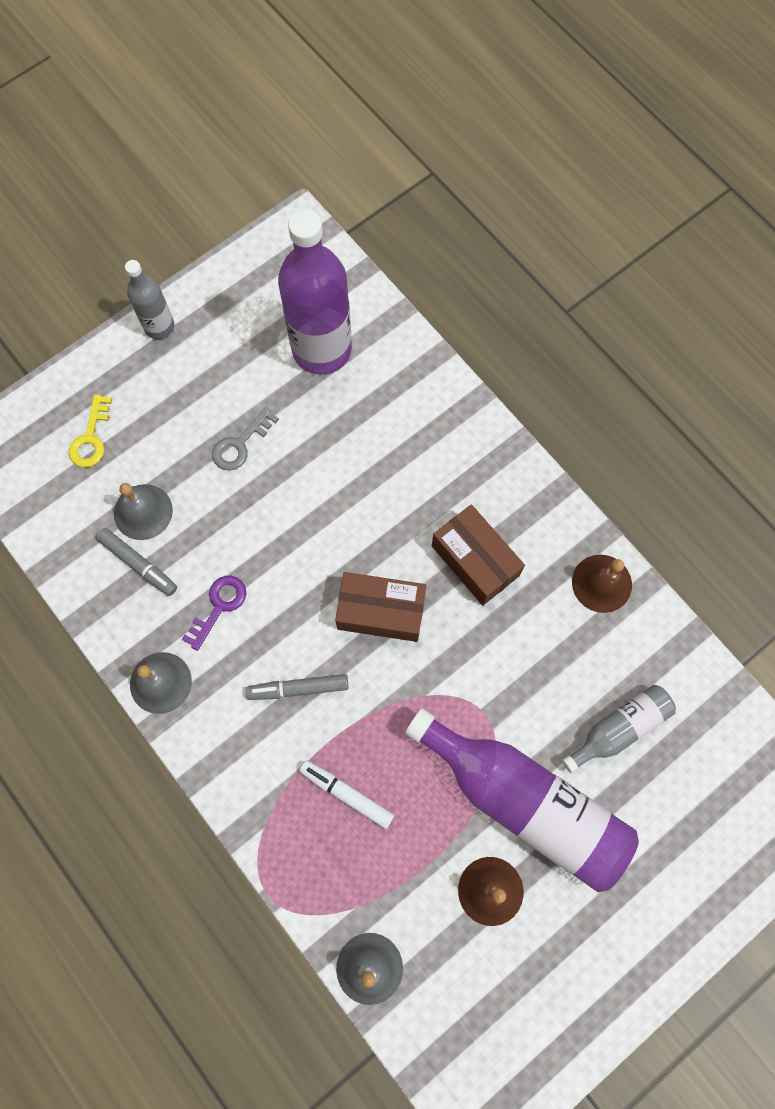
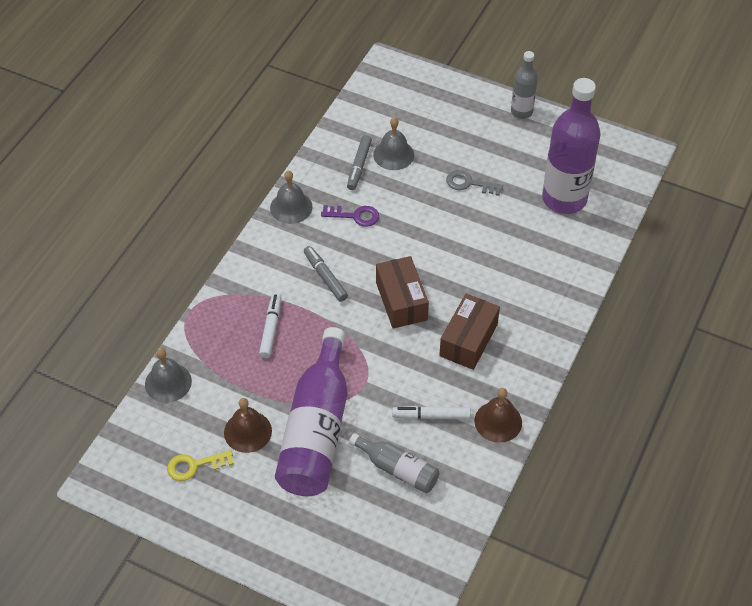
camera: 65 degrees right, 20 degrees down
(91, 438) = (425, 110): yellow key -> yellow key (195, 465)
(563, 655) = (431, 416): none -> white marker

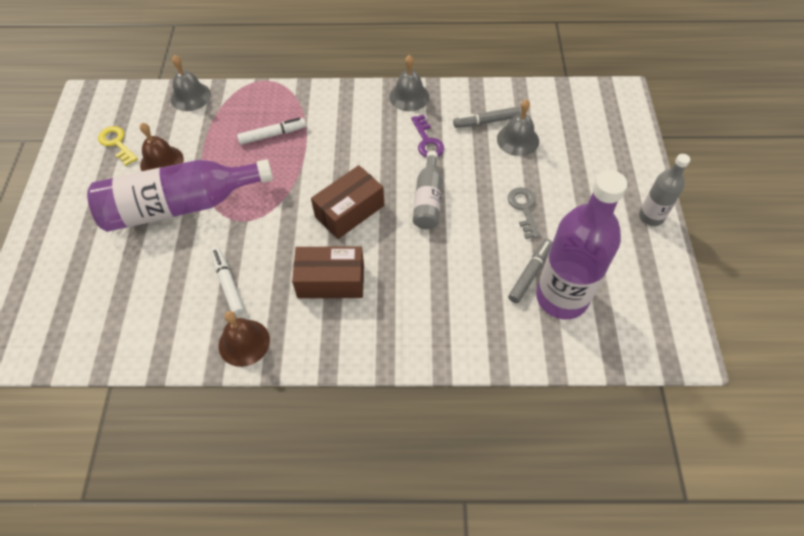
camera: 65 degrees right, 5 degrees up
(325, 277) = (346, 148): grey marker -> grey marker (530, 273)
(397, 469) = (159, 281): grey bottle -> grey bottle (428, 199)

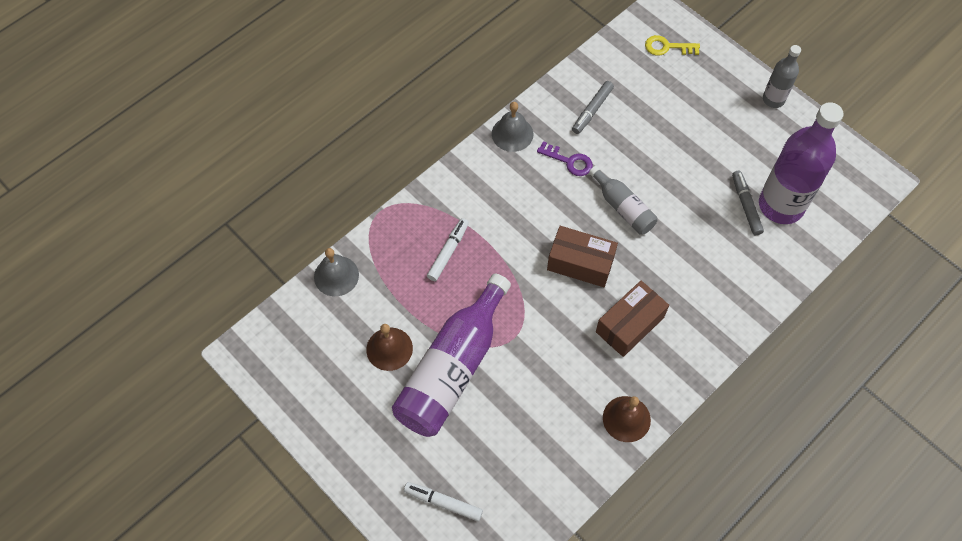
camera: 45 degrees left, 5 degrees up
(117, 143) = (330, 366): yellow key -> yellow key (667, 47)
(228, 284) = (564, 391): white marker -> white marker (443, 502)
(349, 211) = (580, 263): brown box -> brown box turned 75 degrees counterclockwise
(518, 140) = (630, 108): grey bell -> none
(524, 209) = (692, 161): grey key -> none

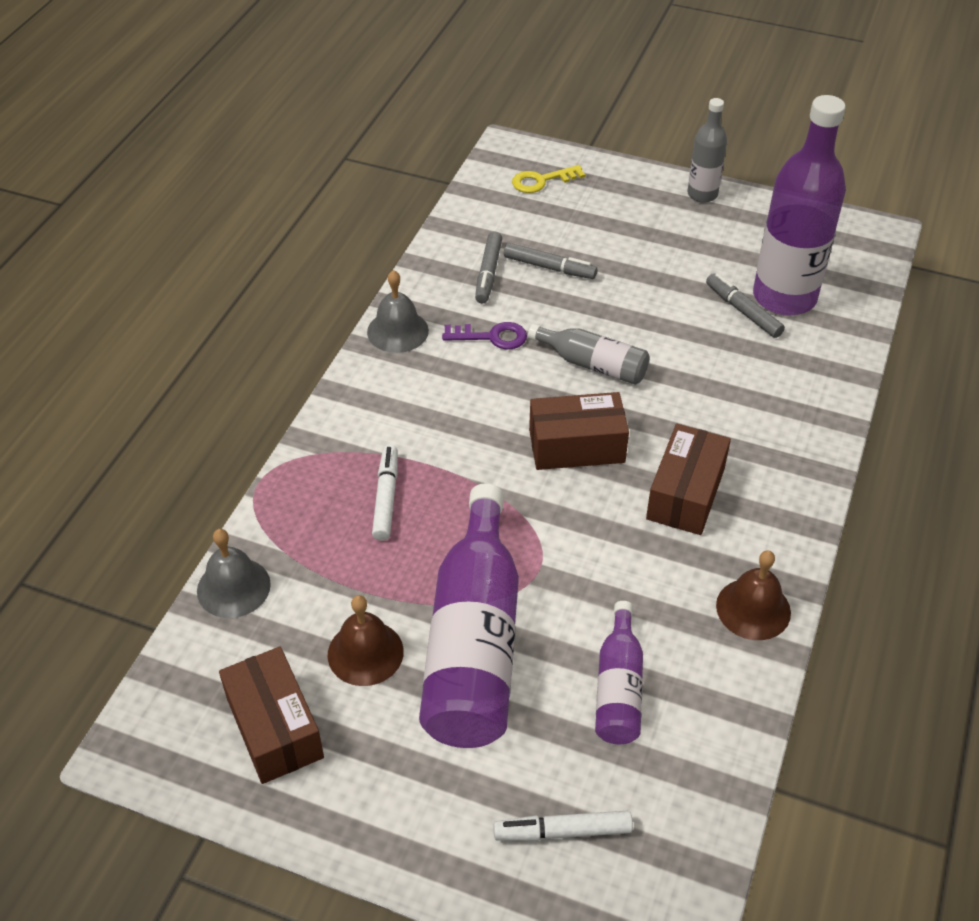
camera: 25 degrees left, 15 degrees down
(320, 373) = (275, 728): none -> brown box
(519, 433) = (618, 688): none -> purple bottle
(634, 121) = (549, 267): none -> grey marker

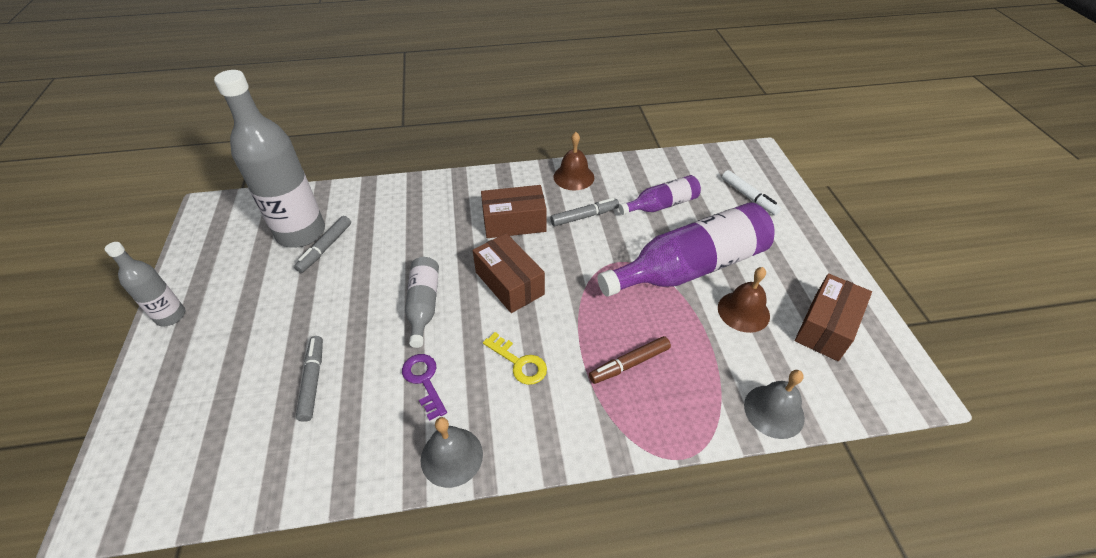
camera: 120 degrees left, 0 degrees up
(386, 497) = (629, 364): white marker -> brown marker
(488, 273) = (338, 424): grey marker -> grey marker (584, 216)
(542, 181) = (165, 449): yellow key -> yellow key (519, 362)
(784, 297) = (301, 233): purple bottle -> grey bottle

